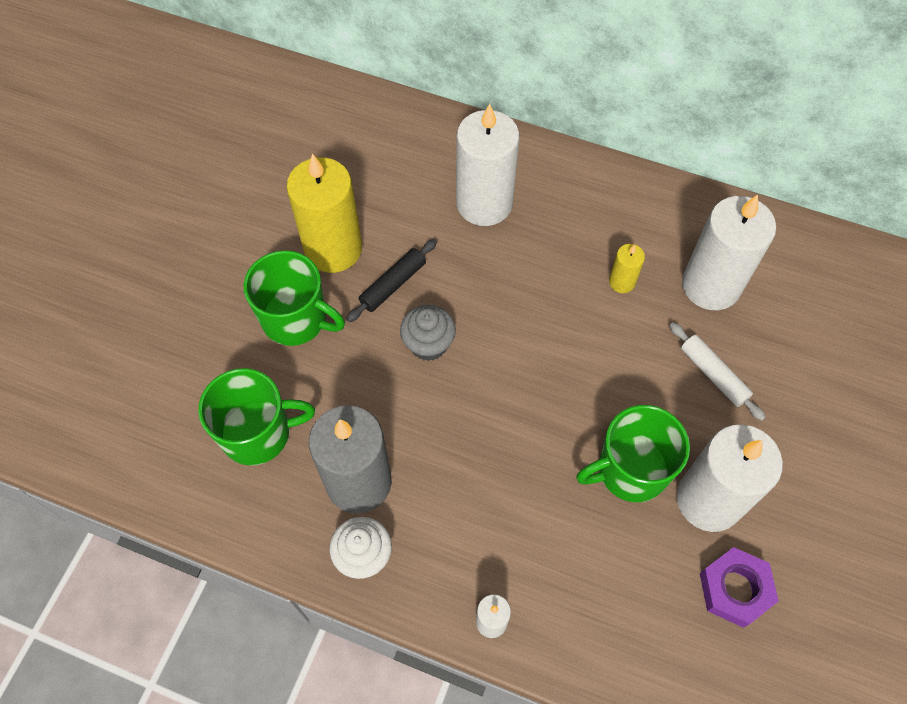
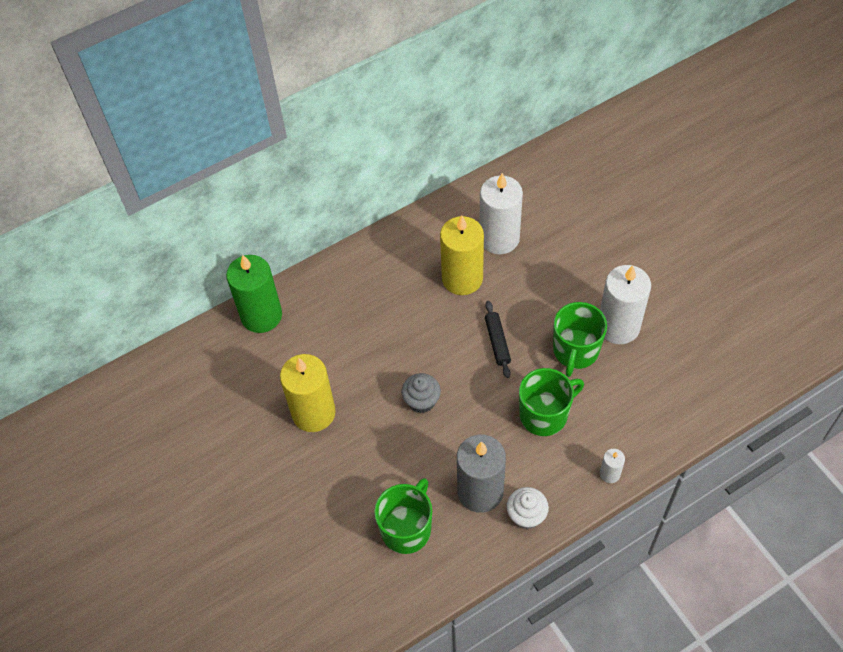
camera: 50 degrees left, 5 degrees down
(296, 319) = (346, 463): green mug -> green mug (544, 415)
(393, 285) = (366, 395): black rolling pin -> black rolling pin (497, 342)
(411, 126) = (261, 316): none -> green candle
(484, 203) = (352, 312): white candle -> none
(622, 282) = (462, 278): yellow candle -> yellow candle, size x2.21
(713, 375) = (552, 275): white rolling pin -> none
(735, 589) = (672, 348): purple nut -> none

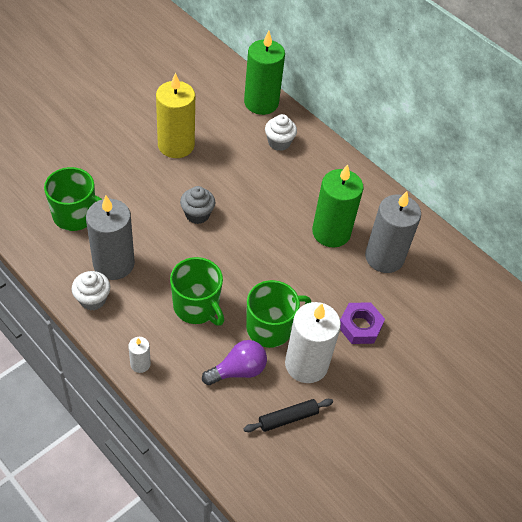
camera: 70 degrees right, 5 degrees down
(328, 307) = (279, 142): none -> white cupcake
(462, 278) = (331, 232): yellow candle -> green candle
(497, 342) = (268, 264): black rolling pin -> black rolling pin (288, 418)
(499, 238) = (384, 257): white candle -> grey candle
(575, 351) = (270, 328): green mug -> green mug turned 150 degrees clockwise
(579, 274) = (360, 326): none -> purple nut
(622, 386) = (238, 370): none -> purple light bulb

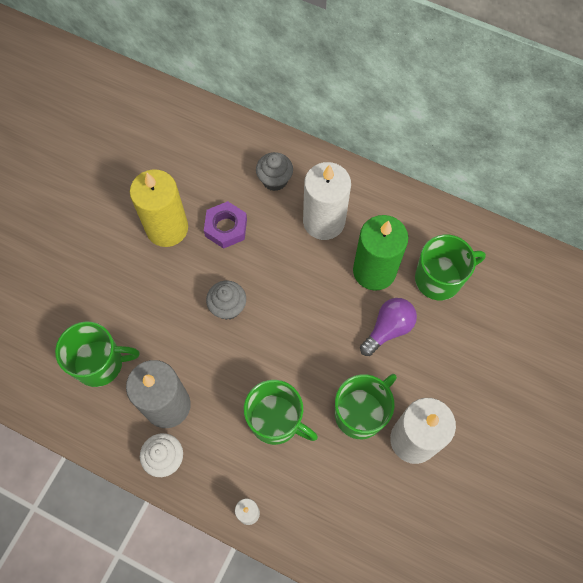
camera: 15 degrees left, 15 degrees up
(238, 370) = (349, 477): purple light bulb -> purple light bulb (388, 329)
(261, 103) = (234, 135): green candle -> none
(279, 142) = (275, 180): white cupcake -> grey cupcake
(288, 418) = (421, 510): black rolling pin -> none
(305, 184) = (324, 221): none -> white candle
(360, 326) = (448, 372): purple nut -> purple nut (226, 227)
(384, 257) = (439, 279): grey candle -> green mug

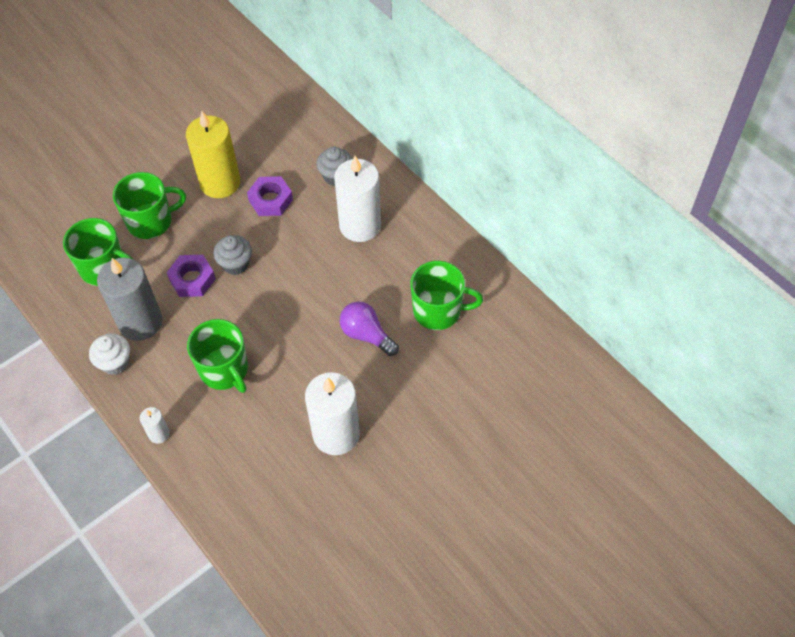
camera: 25 degrees right, 10 degrees down
(194, 339) = (192, 279): none -> purple nut
(360, 413) = (301, 394): green mug -> green mug (151, 221)
(374, 271) = (382, 282): green candle -> none
(388, 329) = (366, 335): purple light bulb -> purple light bulb turned 120 degrees counterclockwise

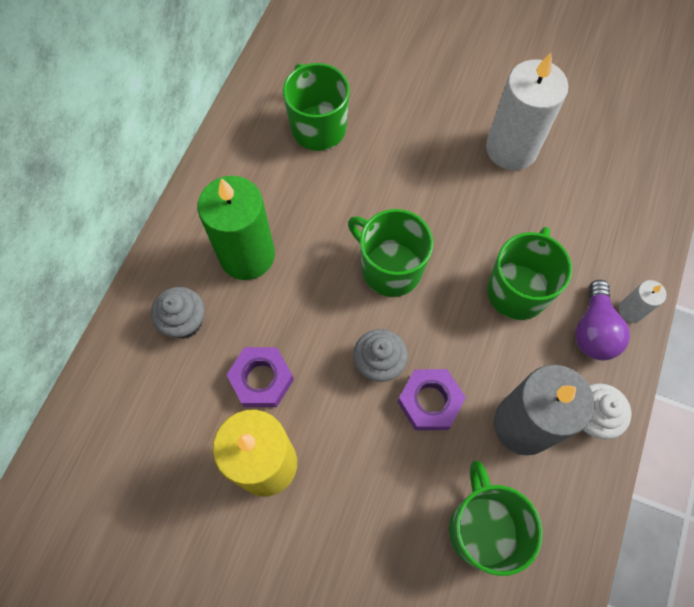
camera: 120 degrees left, 10 degrees up
(151, 221) = (377, 517): green mug -> green mug (390, 268)
(360, 225) = (247, 255): white candle -> green candle
(366, 335) = (386, 177): purple light bulb -> purple light bulb (593, 330)

